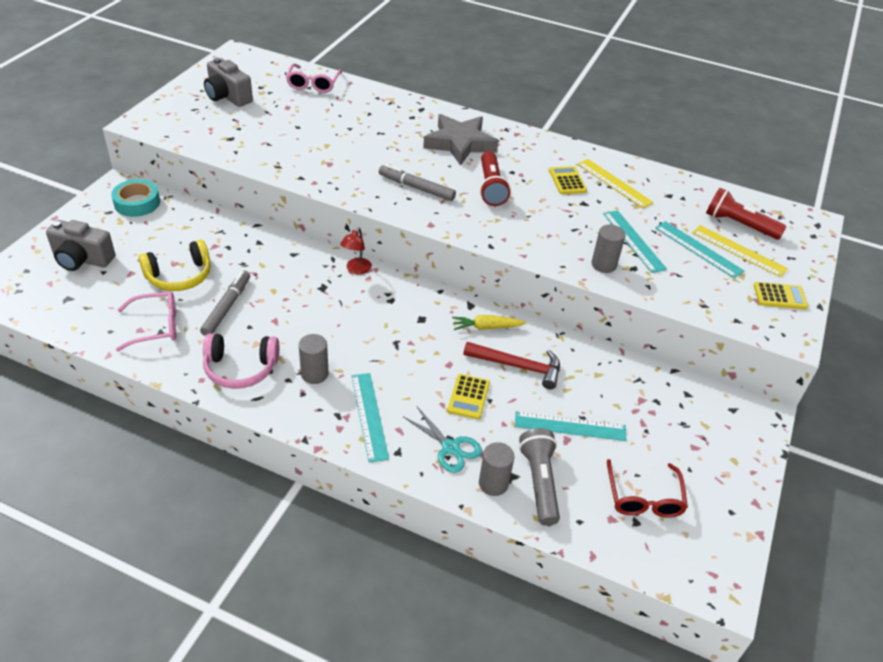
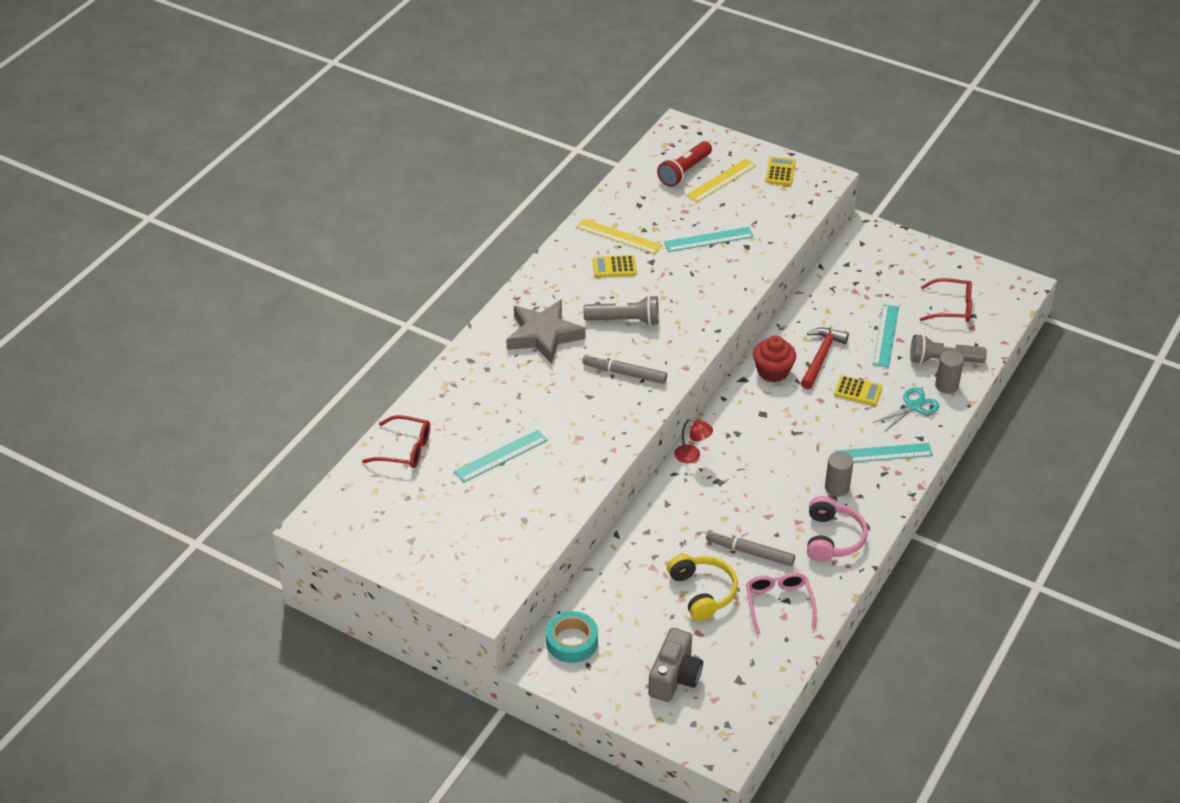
camera: 80 degrees left, 0 degrees up
(227, 96) = (428, 527): grey camera -> none
(313, 84) = (404, 449): pink glasses -> red glasses
(416, 188) = (624, 373): grey marker -> grey marker turned 75 degrees clockwise
(486, 327) = (773, 371): yellow carrot -> red cupcake
(491, 187) = (625, 320): red flashlight -> grey flashlight
(603, 265) = (743, 263): grey cylinder -> none
(614, 183) = (618, 236): yellow ruler -> yellow ruler turned 60 degrees clockwise
(698, 249) = (720, 203): turquoise ruler -> turquoise ruler (501, 456)

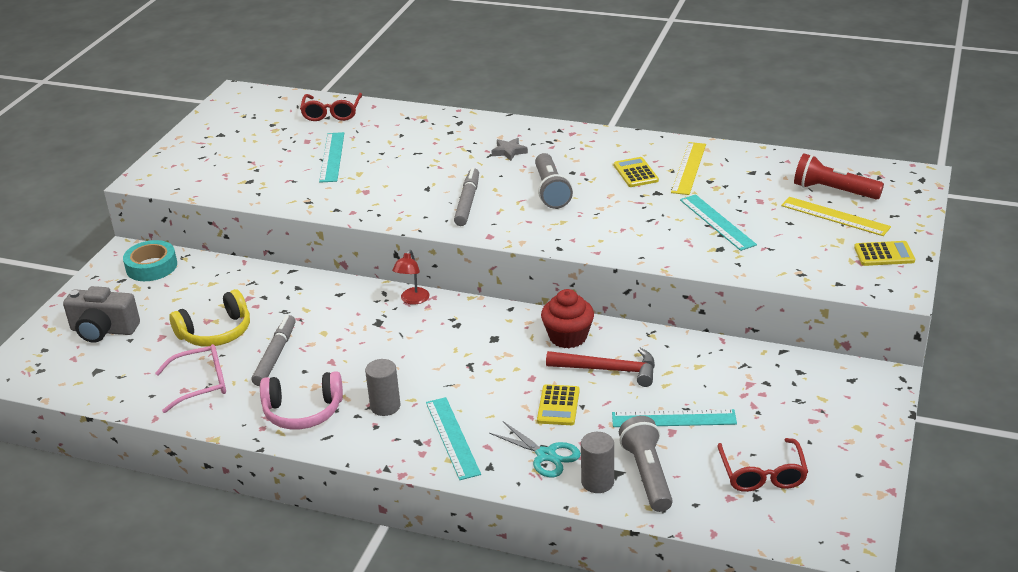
camera: 80 degrees right, 10 degrees down
(501, 456) = (332, 157): turquoise ruler -> turquoise ruler turned 45 degrees clockwise
(543, 335) = (509, 151): grey star -> grey star, size x0.43

